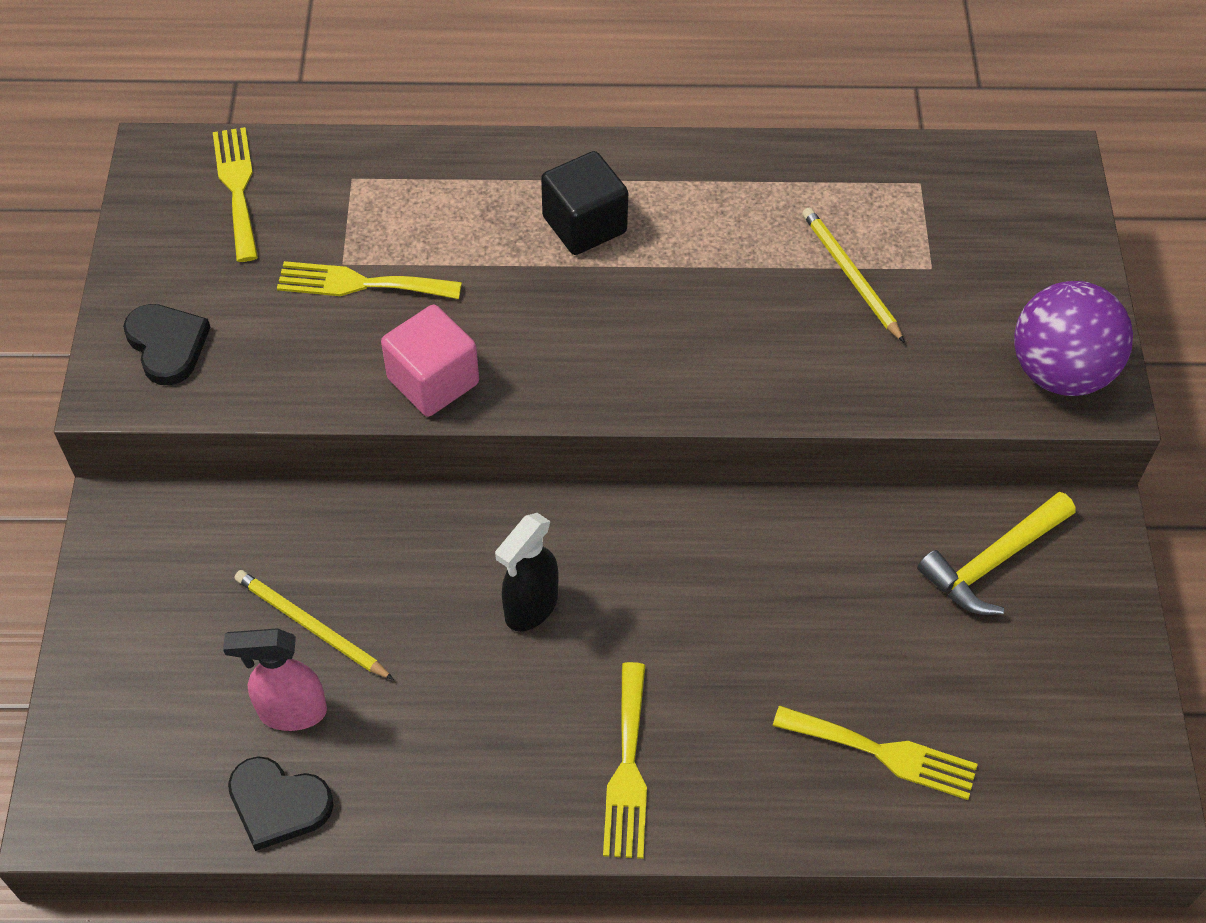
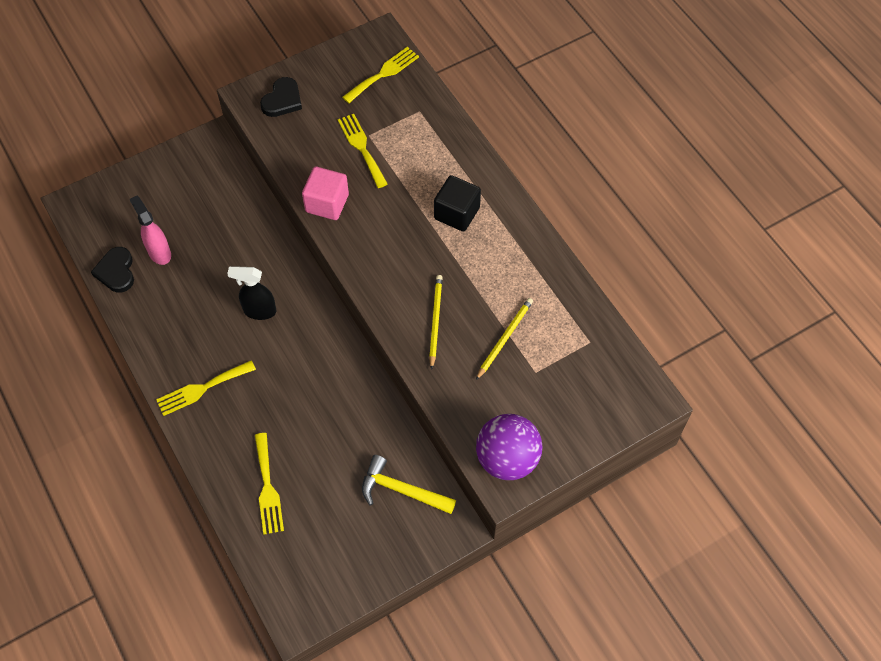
camera: 60 degrees right, 5 degrees up
(311, 626) = (202, 236): yellow pencil -> yellow pencil (435, 321)

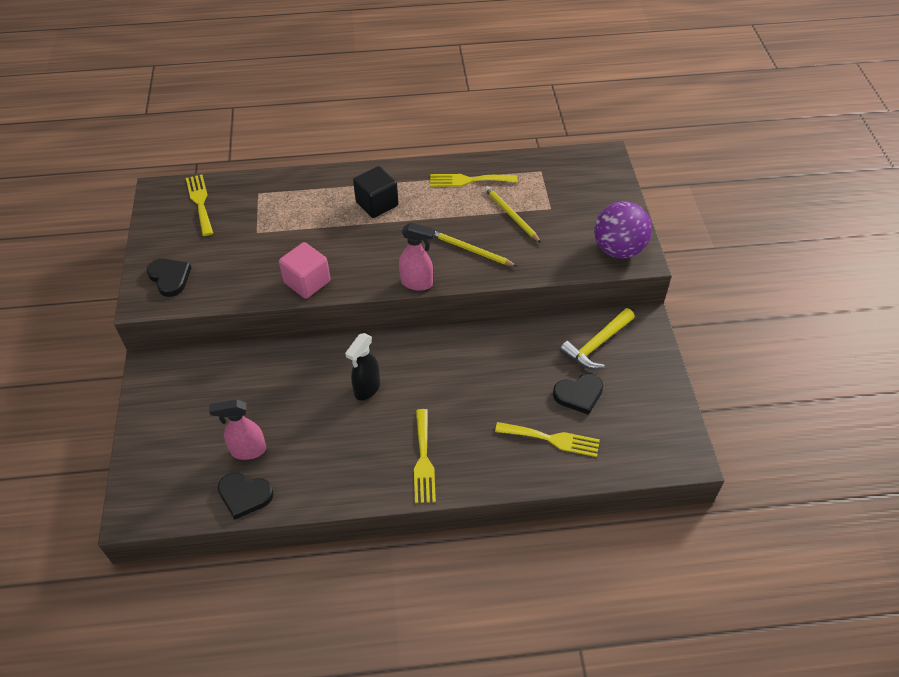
camera: 65 degrees left, 10 degrees down
(330, 494) = (579, 394): none -> black heart
(362, 147) = (266, 240): yellow fork -> yellow fork (468, 180)
(368, 292) = (417, 283): none -> pink spray bottle

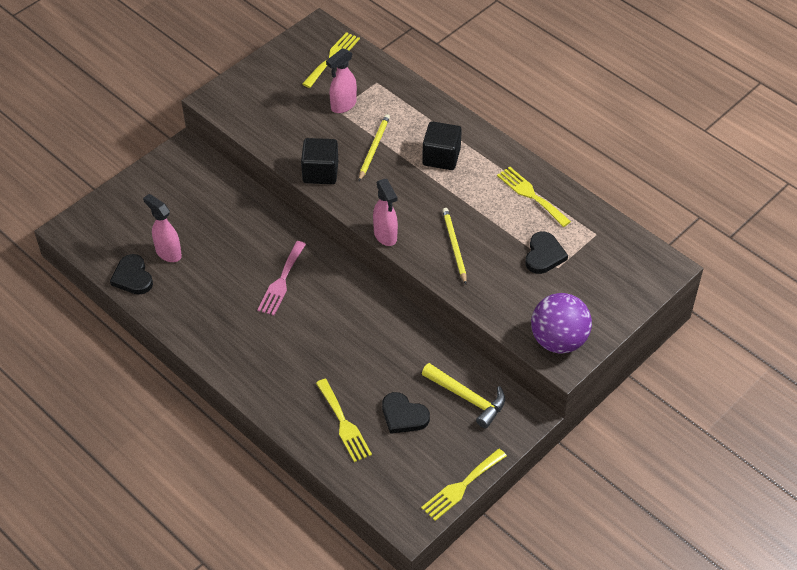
camera: 50 degrees right, 0 degrees up
(170, 278) = (247, 97): black heart -> black heart (544, 255)
(256, 226) = (343, 105): none -> pink spray bottle
(307, 282) = (320, 172): pink cube -> black cube
(367, 389) = (281, 281): black spray bottle -> pink fork
(423, 460) = (251, 356): yellow fork -> yellow fork (461, 486)
(511, 215) = (521, 247): yellow pencil -> yellow pencil (374, 148)
(597, 344) = (467, 398): yellow hammer -> yellow hammer turned 150 degrees counterclockwise

